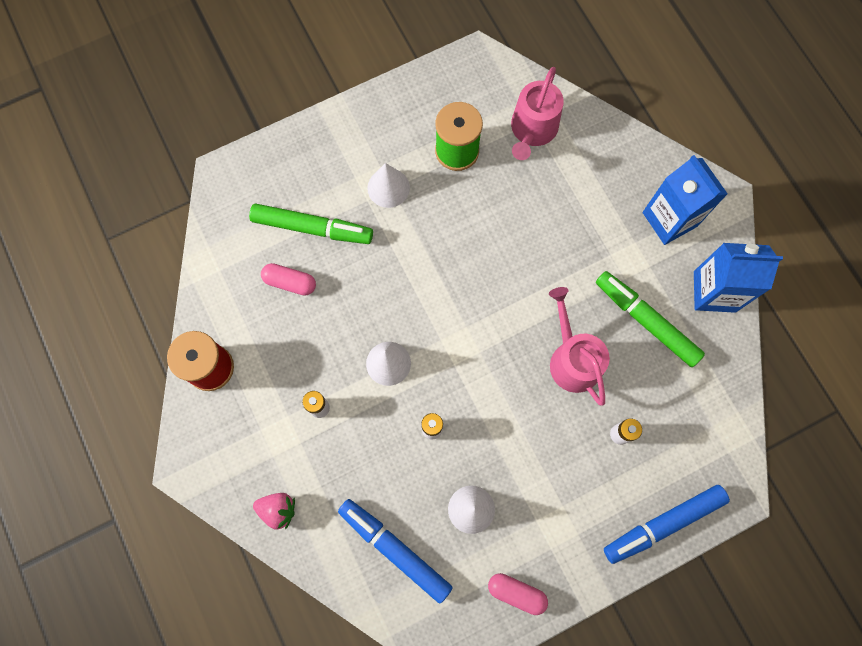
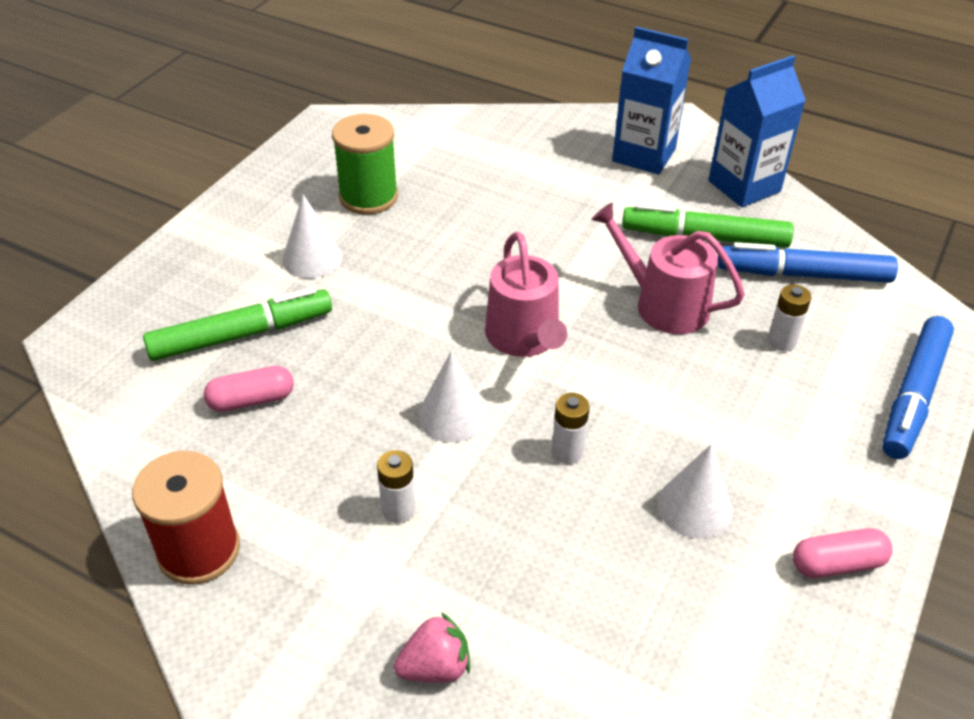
camera: 35 degrees left, 30 degrees down
(395, 549) = (642, 613): blue marker -> blue marker (803, 275)
(532, 130) = (438, 149): pink watering can -> pink watering can (524, 337)

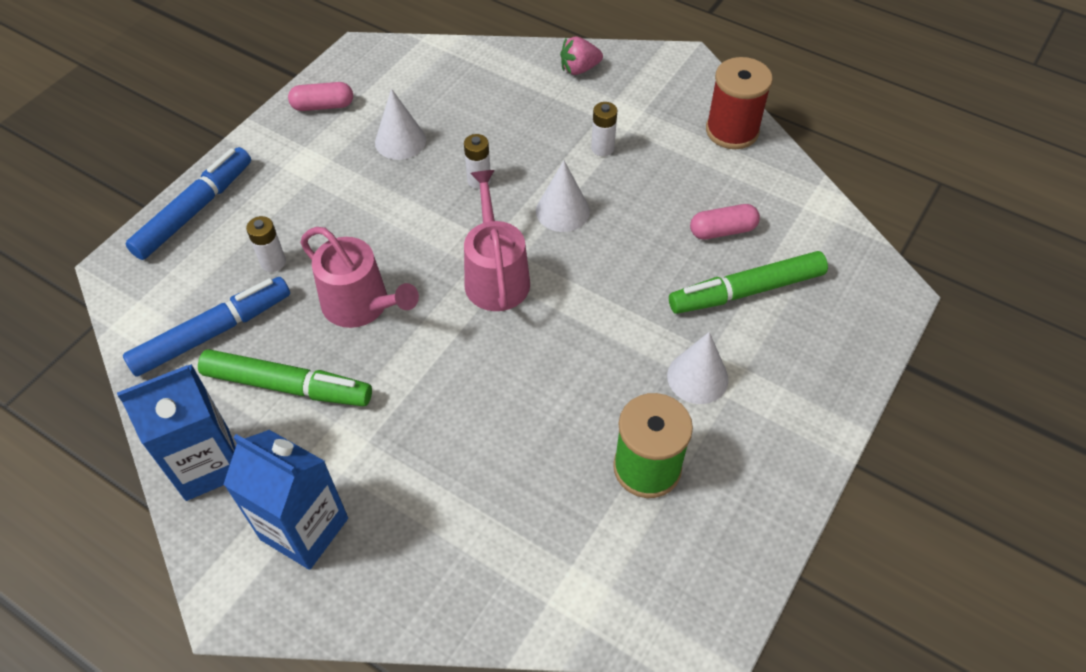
camera: 175 degrees left, 10 degrees up
(803, 275) = (213, 333): blue marker -> blue marker turned 45 degrees counterclockwise

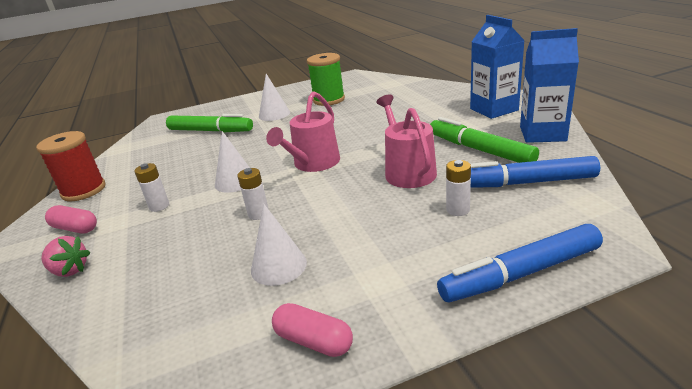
camera: 140 degrees left, 25 degrees down
(722, 230) = (178, 151): pink capsule -> pink capsule (75, 228)

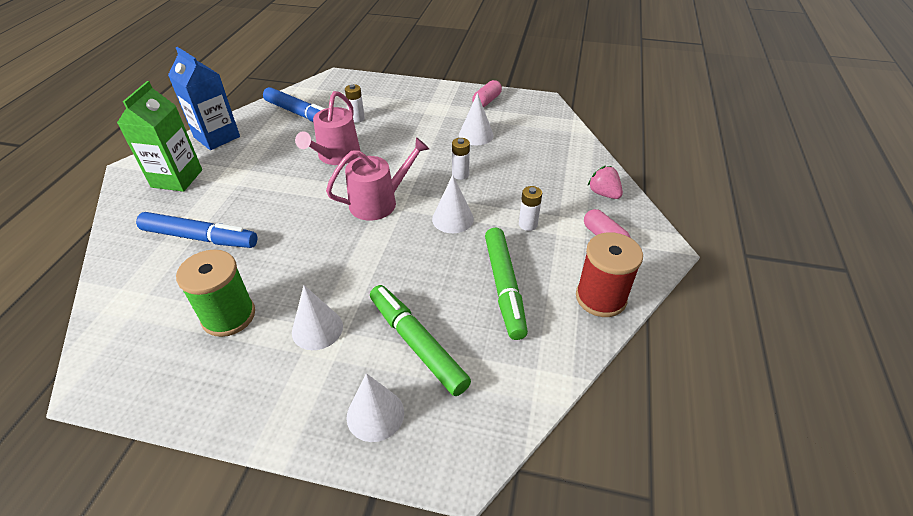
camera: 150 degrees left, 15 degrees up
(214, 112) = (375, 414): none -> white cone
(313, 341) = (487, 101): pink capsule -> pink capsule turned 60 degrees clockwise
(479, 150) = (271, 147): green marker -> green marker (504, 287)
(494, 109) = (177, 178): blue carton -> green carton
(520, 274) = (383, 86): blue marker -> blue marker (200, 237)

